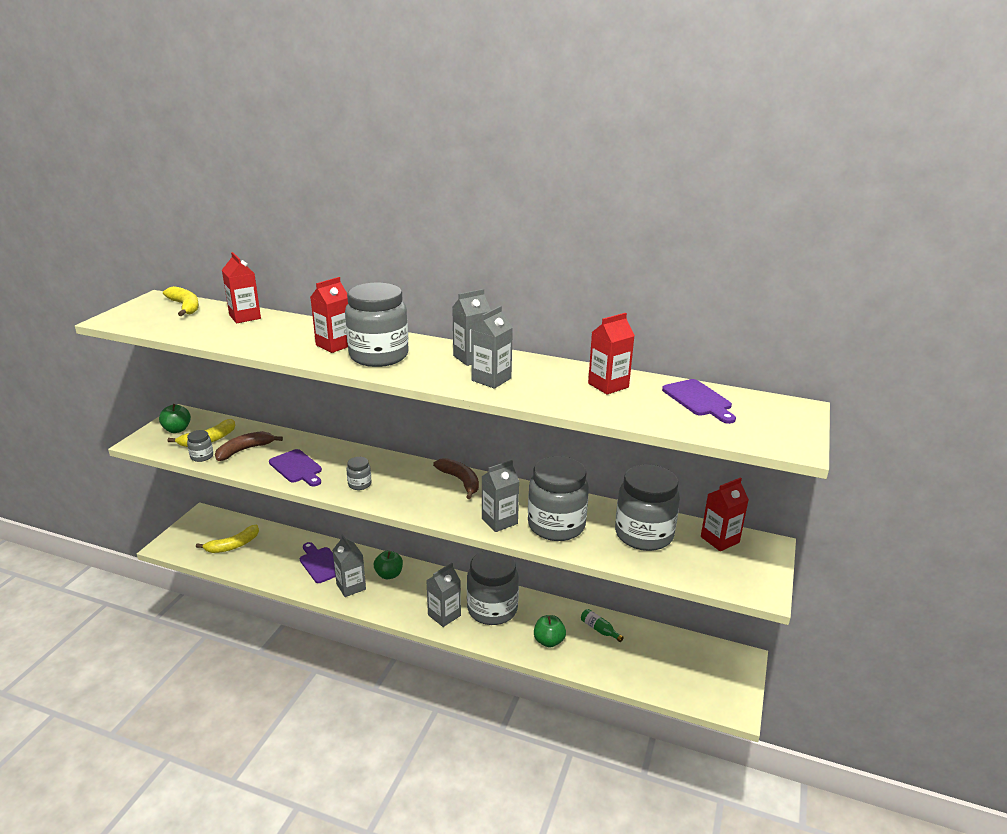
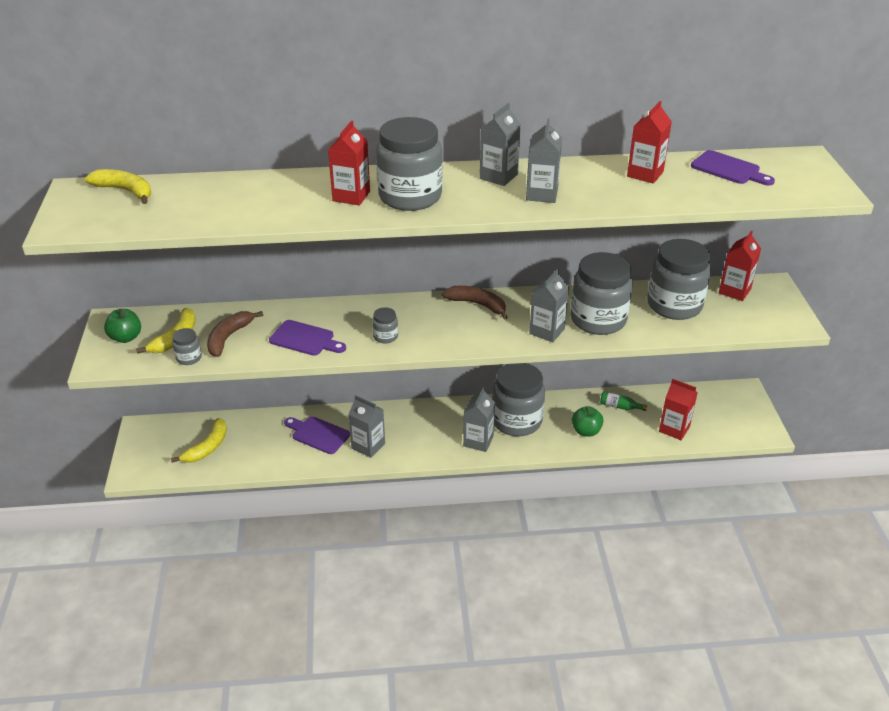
camera: 25 degrees left, 10 degrees up
(245, 317) = (212, 187): red carton -> red carton (674, 429)
(389, 574) = (395, 422): green apple -> none

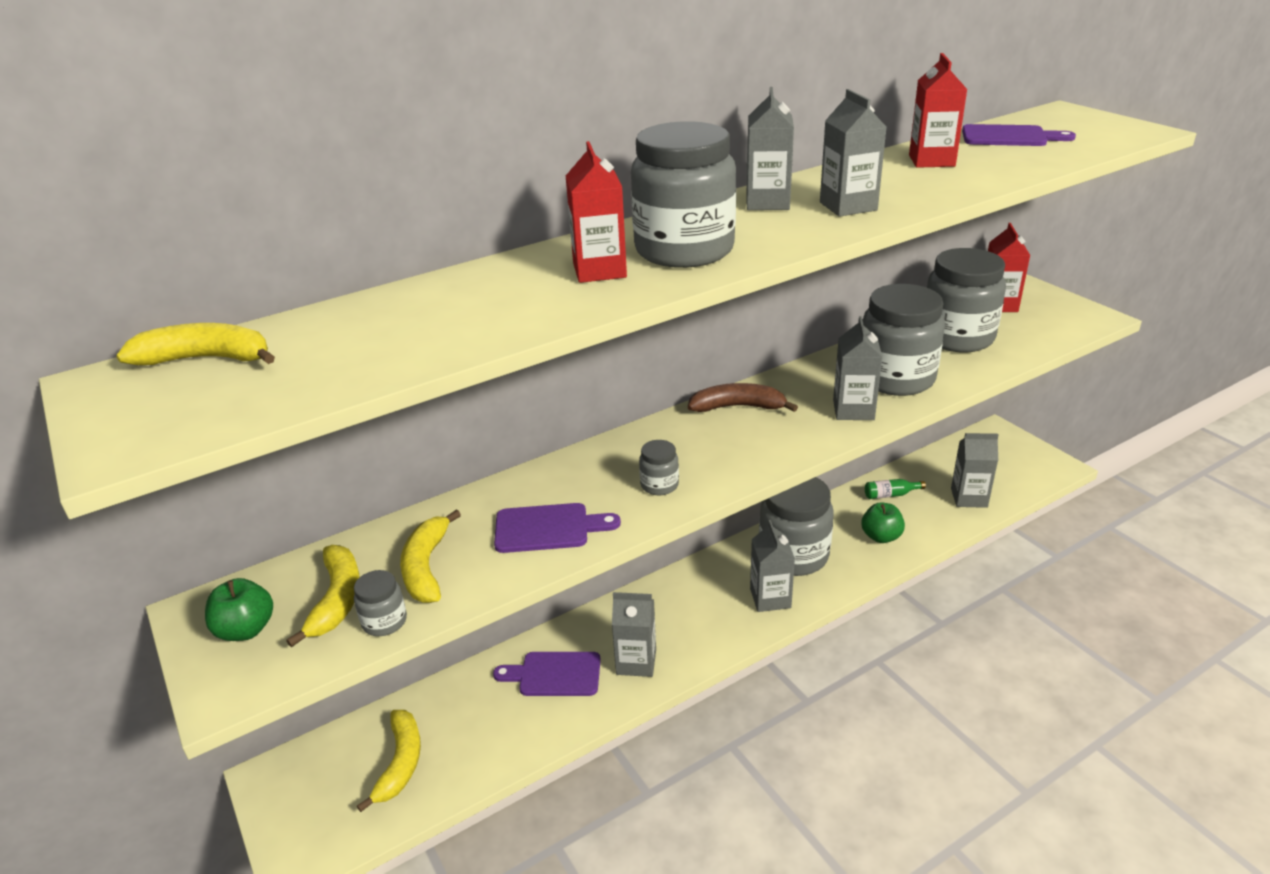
camera: 25 degrees left, 5 degrees down
(229, 337) = (426, 567): brown banana -> yellow banana
(674, 429) = (969, 498): red carton -> grey carton

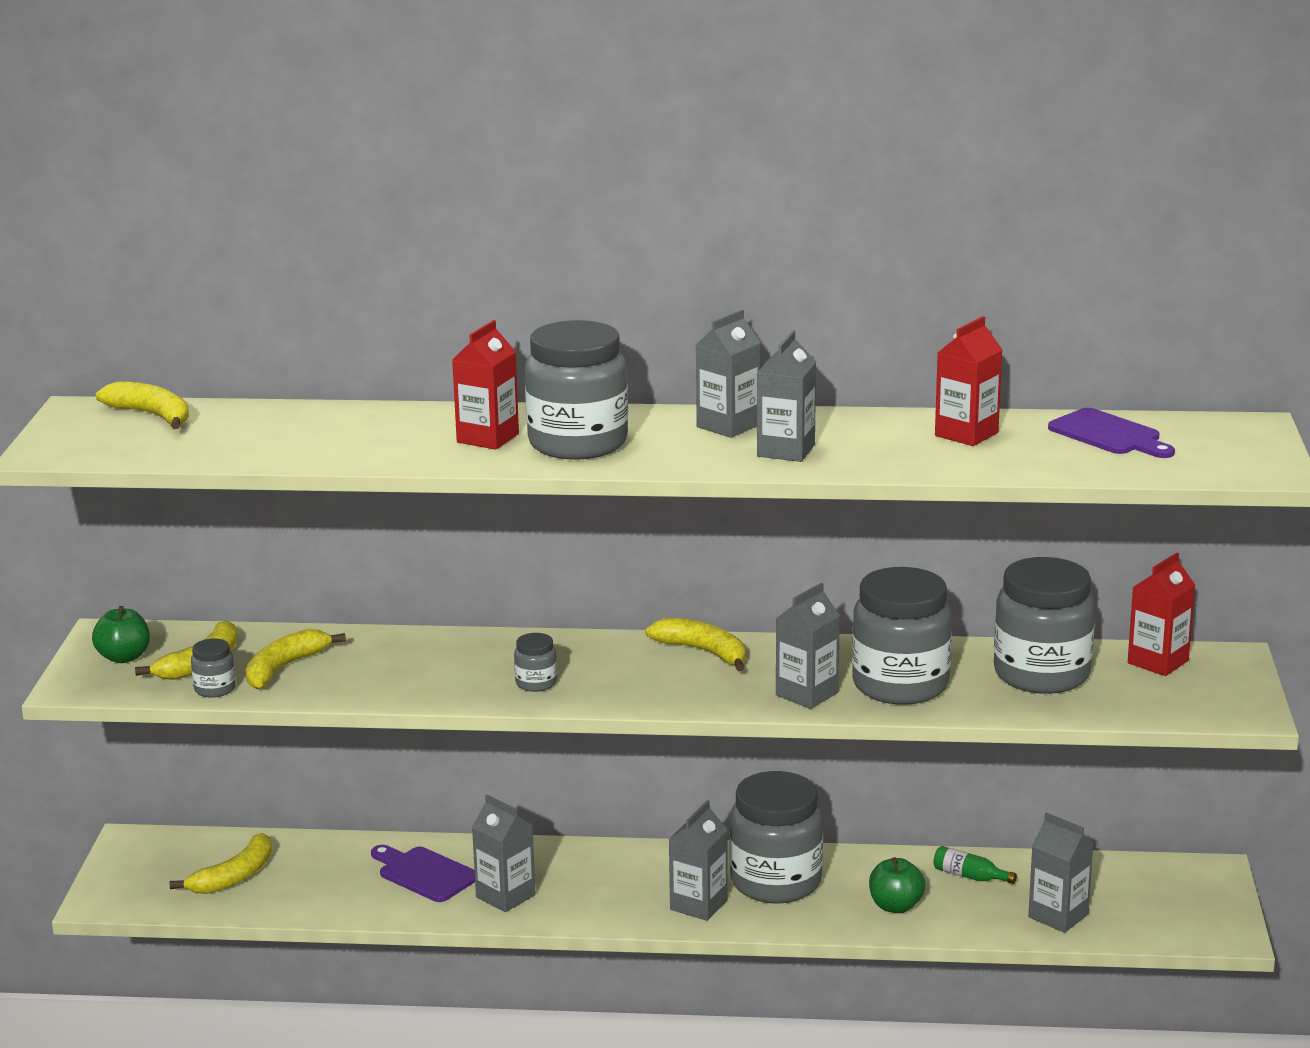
camera: 35 degrees right, 10 degrees down
(548, 528) = (405, 678): purple cutting board -> none
(738, 407) = (703, 652): brown banana -> yellow banana

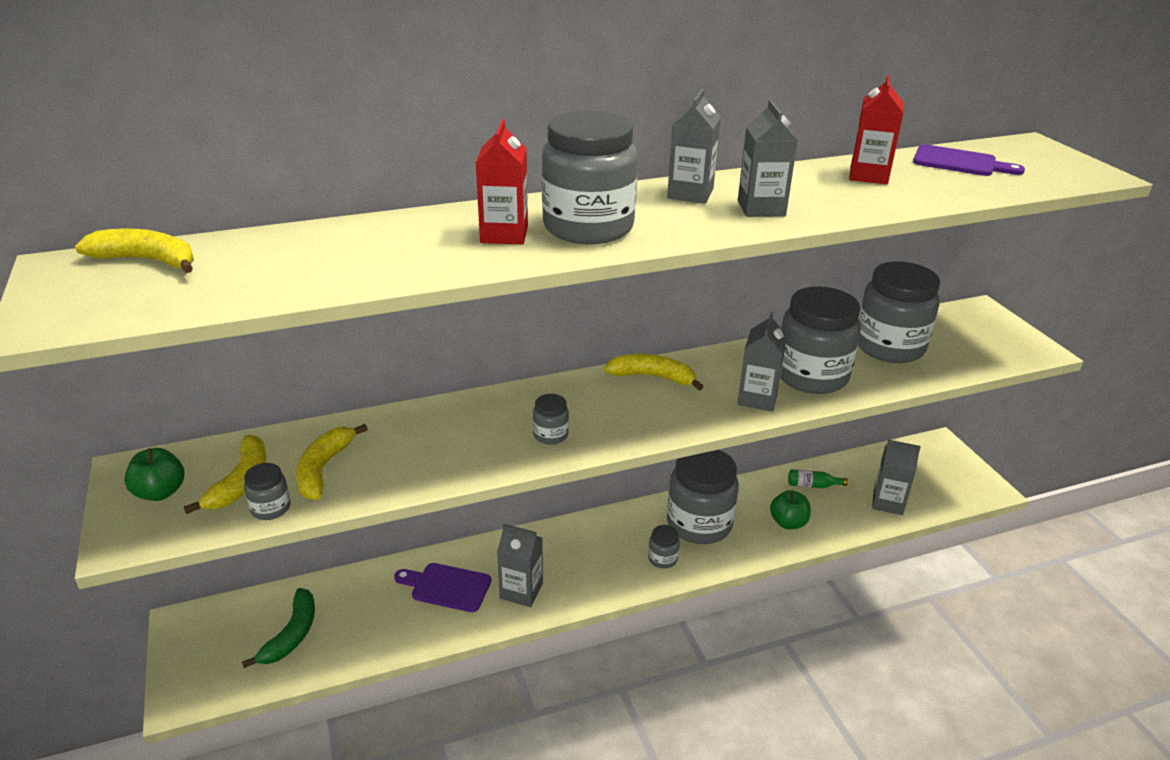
camera: 25 degrees left, 10 degrees up
(234, 876) = (292, 634): yellow banana -> green banana
(698, 905) = (662, 559): grey carton -> grey jar
(1158, 662) = (945, 322): red carton -> none

